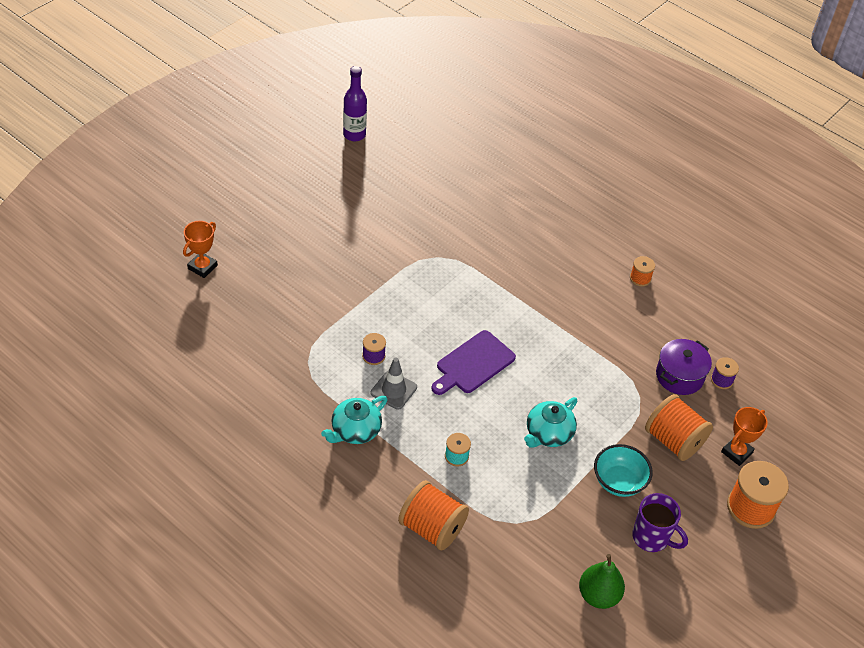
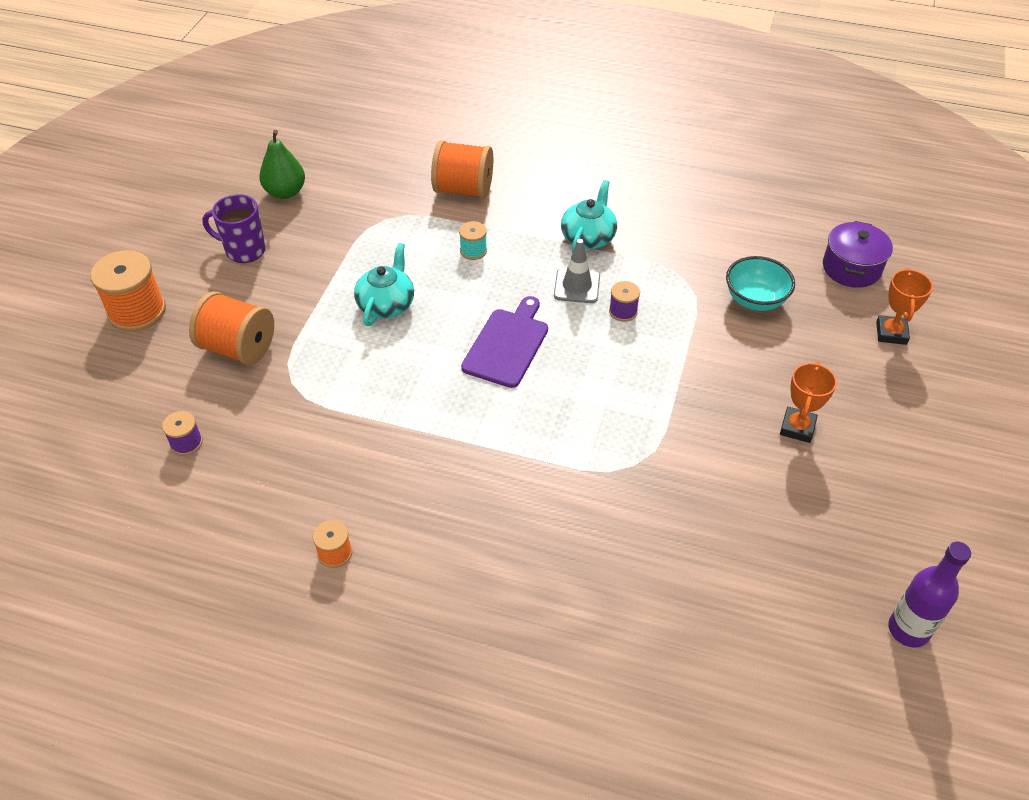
camera: 160 degrees right, 0 degrees up
(618, 482) = (292, 286): turquoise bowl -> turquoise bowl (755, 300)
(679, 376) = (245, 426): purple pot -> purple pot (851, 268)
(736, 452) = (158, 362): orange trophy -> orange trophy (797, 427)

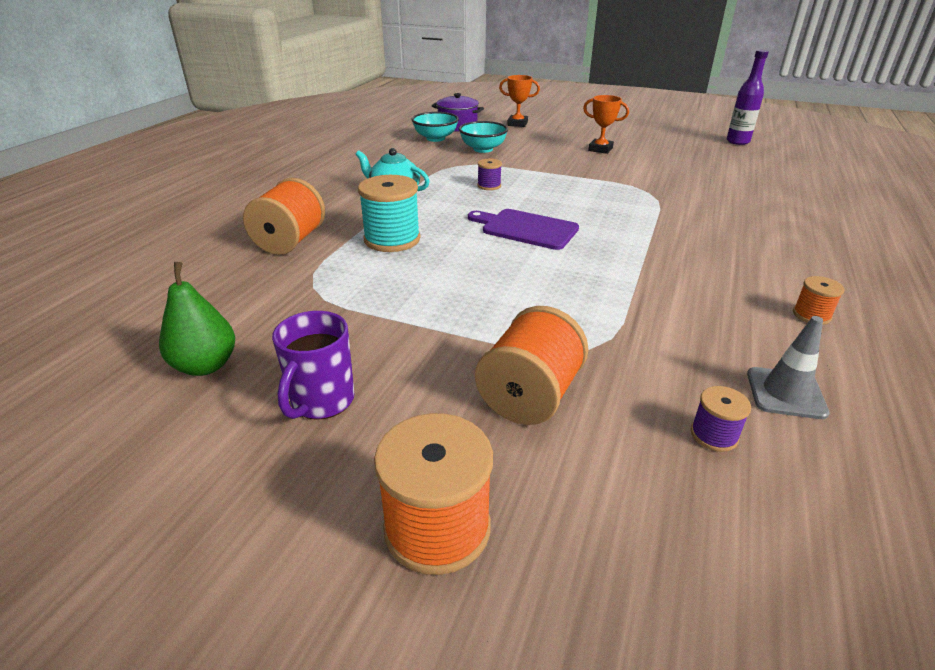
camera: 85 degrees left, 15 degrees down
(386, 304) = (462, 286): turquoise teapot -> none
(473, 251) = (392, 239): turquoise spool -> turquoise spool, size x1.98
(577, 286) = (455, 199): grey traffic cone -> grey traffic cone (785, 393)
(785, 251) = (435, 138): none -> turquoise bowl

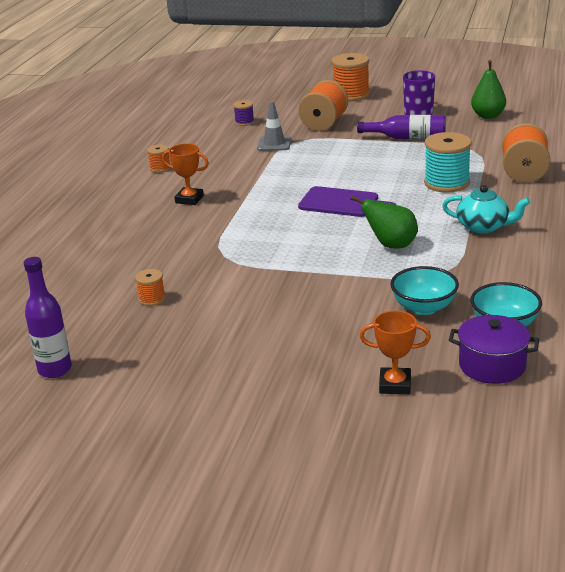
camera: 175 degrees right, 5 degrees down
(390, 327) = (407, 138): none -> purple bottle
(489, 186) = (391, 245): purple spool -> green pear
(600, 149) = (263, 326): orange trophy -> orange trophy (189, 199)
(697, 169) = (152, 299): none -> orange spool
(785, 393) = (203, 137): grey traffic cone -> grey traffic cone (274, 144)

